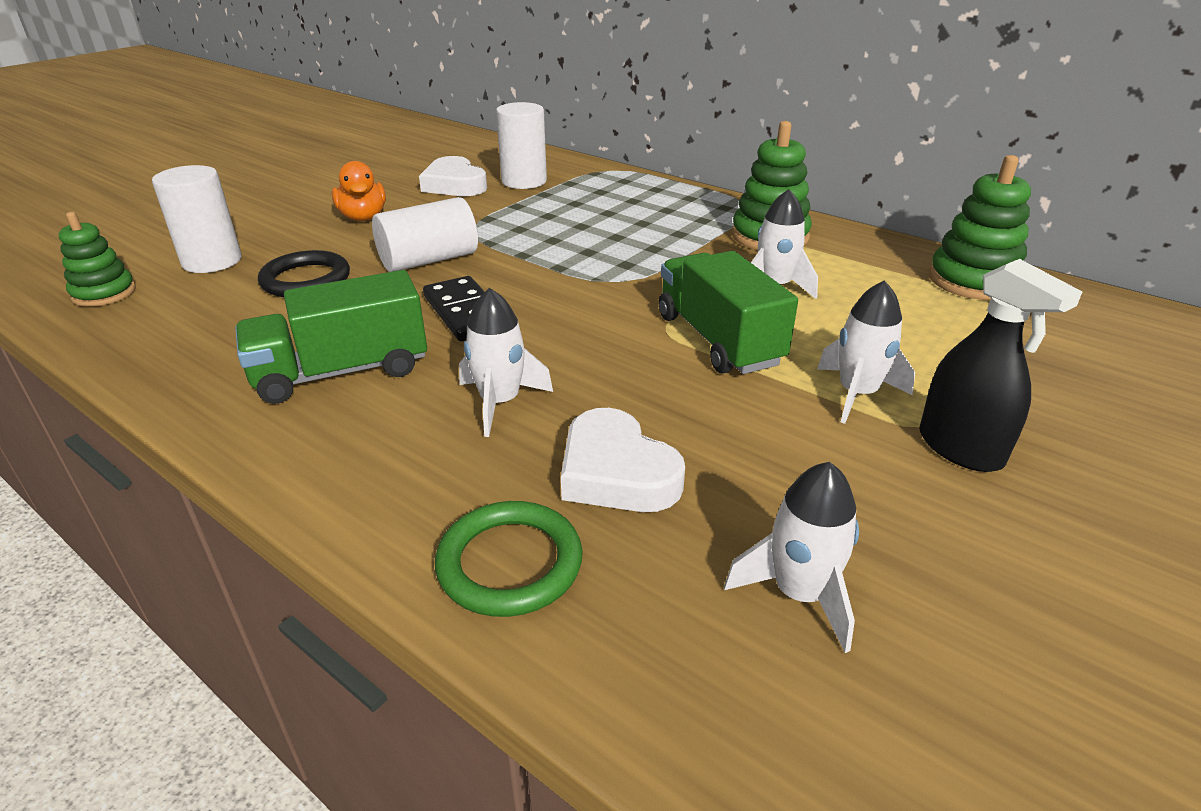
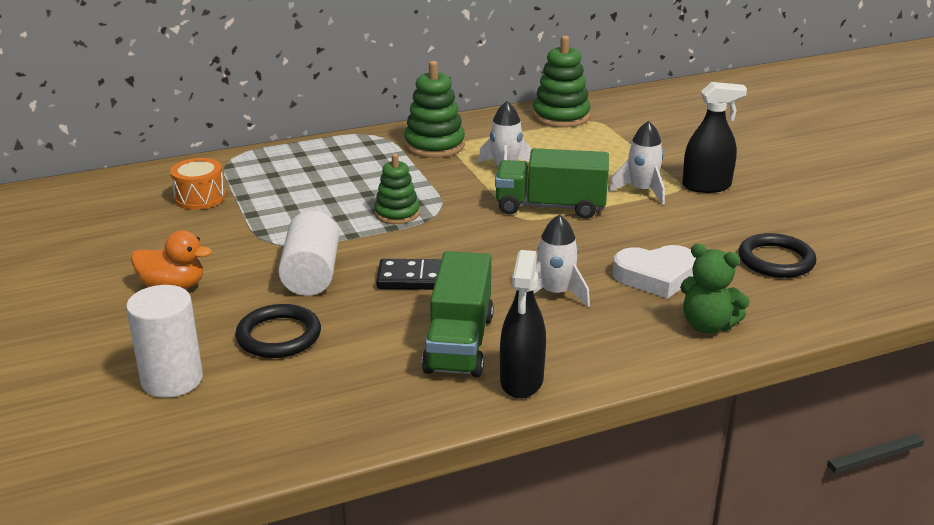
camera: 60 degrees left, 5 degrees down
(104, 293) = (173, 448): green stacking toy -> green stacking toy (397, 214)
(277, 435) = (521, 380): none -> black spray bottle
(454, 184) = (157, 229): white heart -> none
(510, 563) = (707, 325): green ring -> green teddy bear
(524, 181) = (200, 198): white cylinder -> orange drum
(799, 594) = (776, 260): white rocket -> black ring

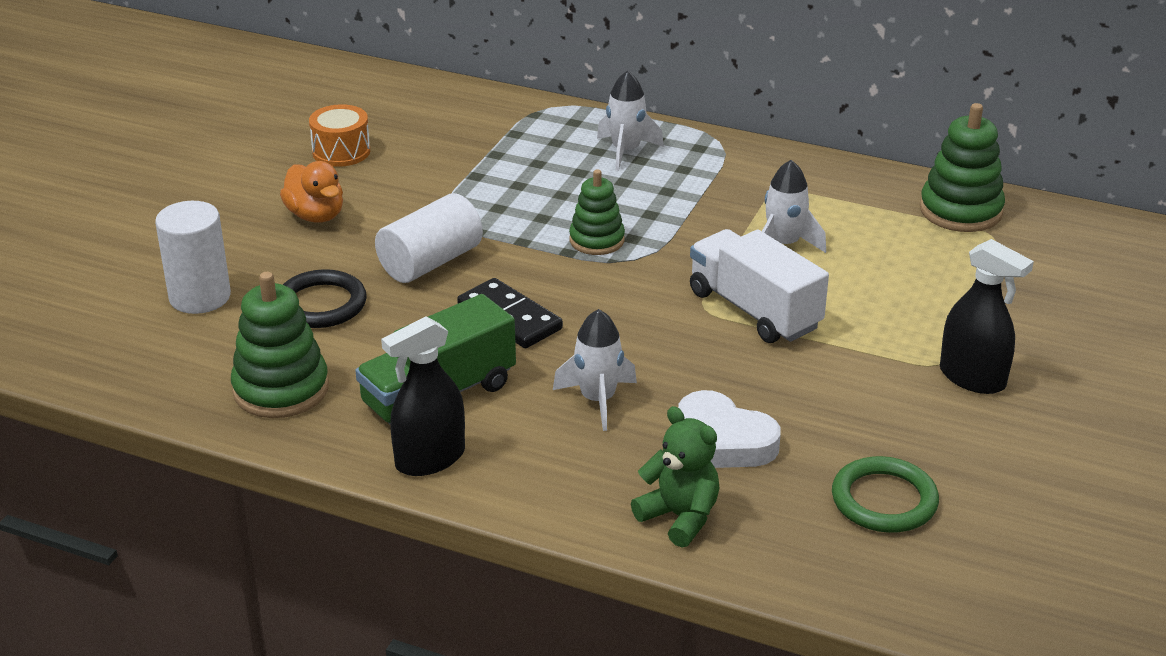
camera: 45 degrees right, 5 degrees up
(200, 198) = (461, 138): orange drum -> orange drum (341, 152)
(434, 145) = (759, 182): green stacking toy -> green stacking toy (281, 389)
(550, 207) = (754, 310): green truck -> white truck
(641, 191) = (885, 344): white rocket -> white rocket (626, 151)
(707, 325) = (679, 517): green teddy bear -> green teddy bear turned 150 degrees clockwise
(776, 260) = (884, 500): black ring -> green ring

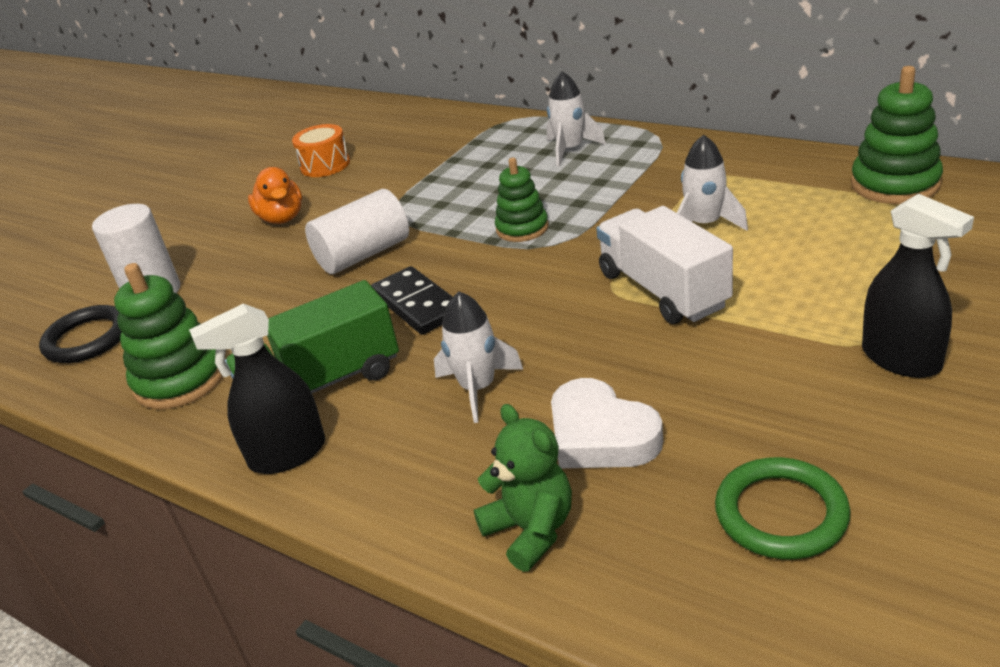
camera: 15 degrees right, 0 degrees up
(321, 304) = (252, 296): black ring -> black ring (87, 339)

